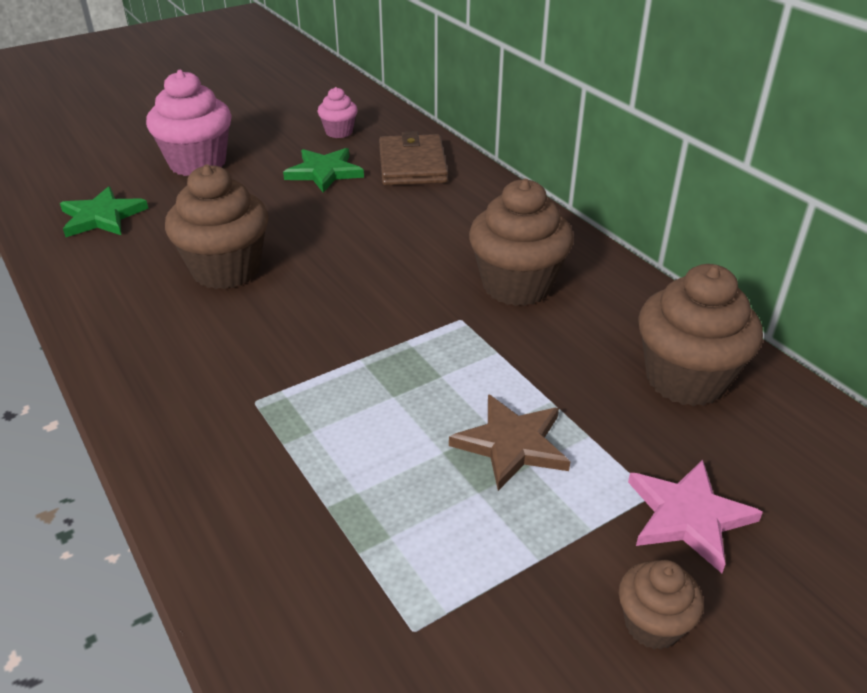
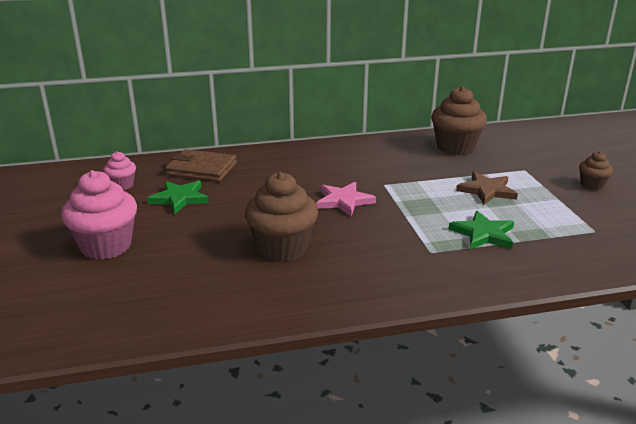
camera: 70 degrees left, 10 degrees down
(102, 217) = (155, 297): green star -> green star (483, 234)
(517, 286) = (362, 166): brown cupcake -> none
(688, 516) = (538, 166): pink star -> pink star (344, 201)

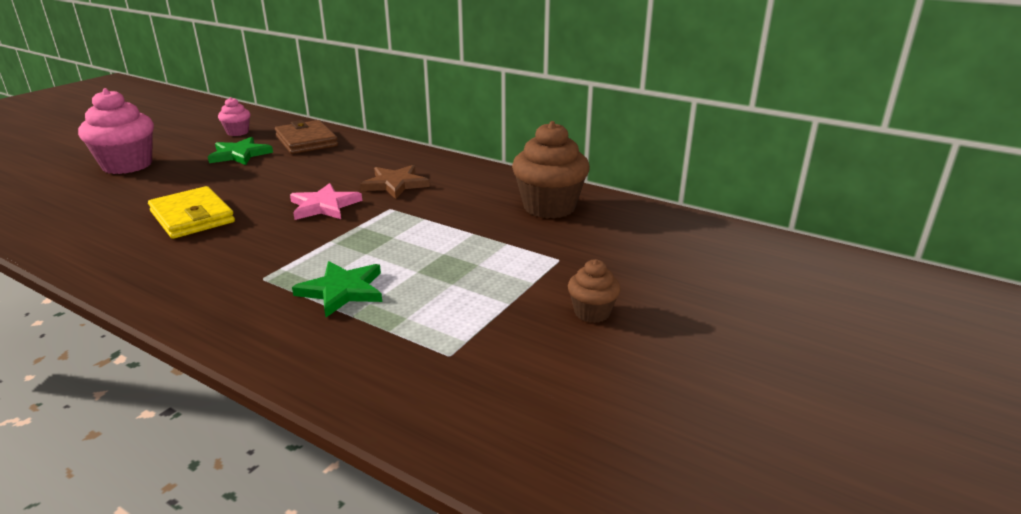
camera: 45 degrees right, 0 degrees up
(282, 248) = (192, 217): brown cupcake -> yellow wallet
(487, 190) = (460, 258): brown star -> brown star (395, 184)

